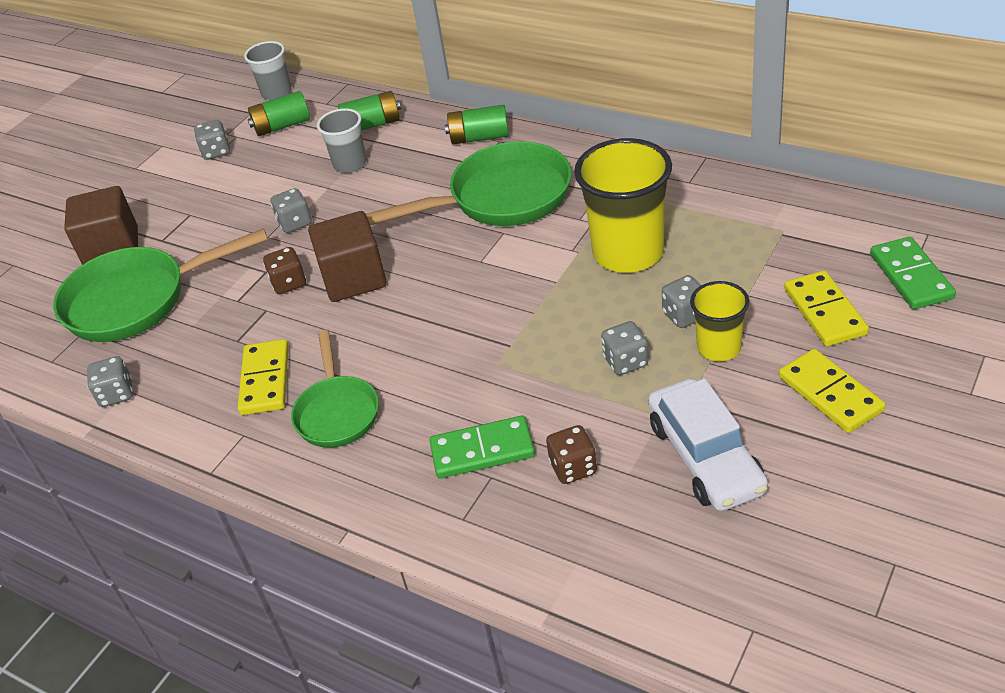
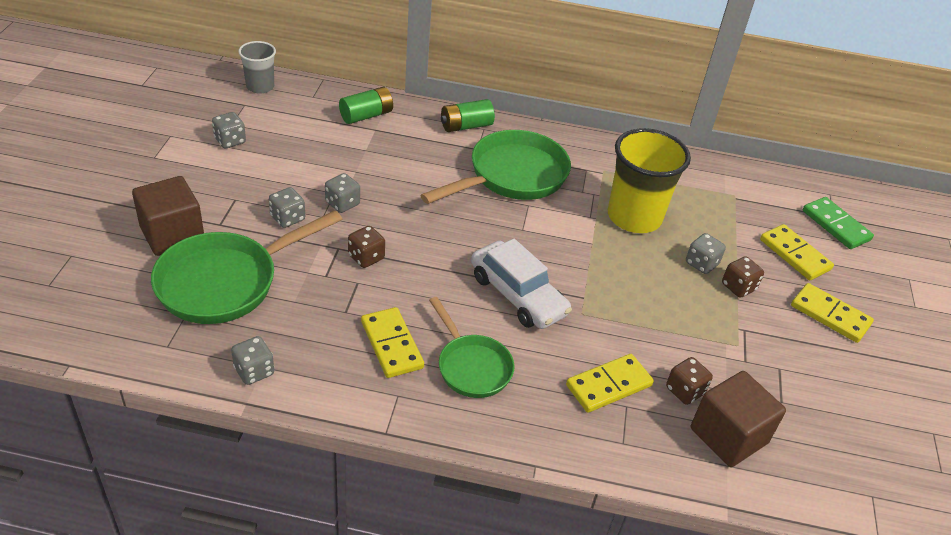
camera: 30 degrees left, 0 degrees up
(282, 126) = (282, 117): green battery -> none
(350, 164) = (365, 150): grey cup -> none
(354, 278) = (423, 250): brown cube -> brown cube (728, 436)
(482, 450) = (608, 385): green domino -> yellow domino
(625, 361) = (678, 303): grey dice -> grey dice (287, 218)
(705, 457) = (773, 371): white car -> white car (518, 295)
(719, 348) = (738, 287): yellow cup -> brown dice

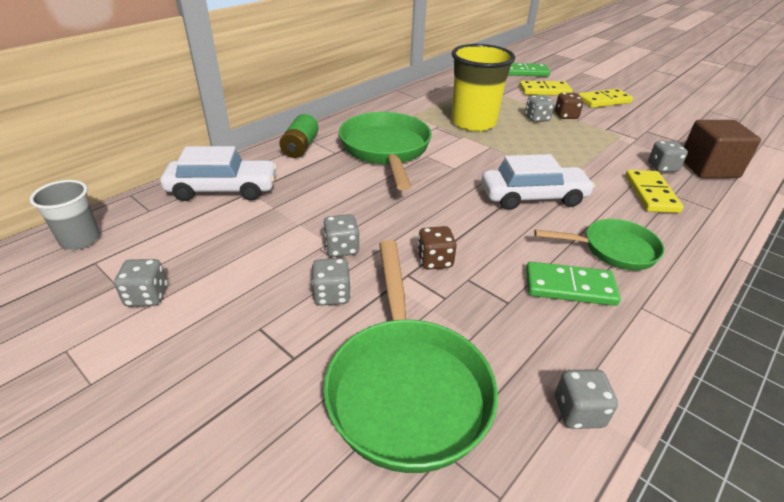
camera: 55 degrees left, 5 degrees down
(172, 234) = (275, 415): brown cube -> none
(366, 115) = (223, 189): green battery -> white car
(391, 345) = (570, 287): yellow domino -> green domino
(685, 391) = (662, 167): brown dice -> grey dice

